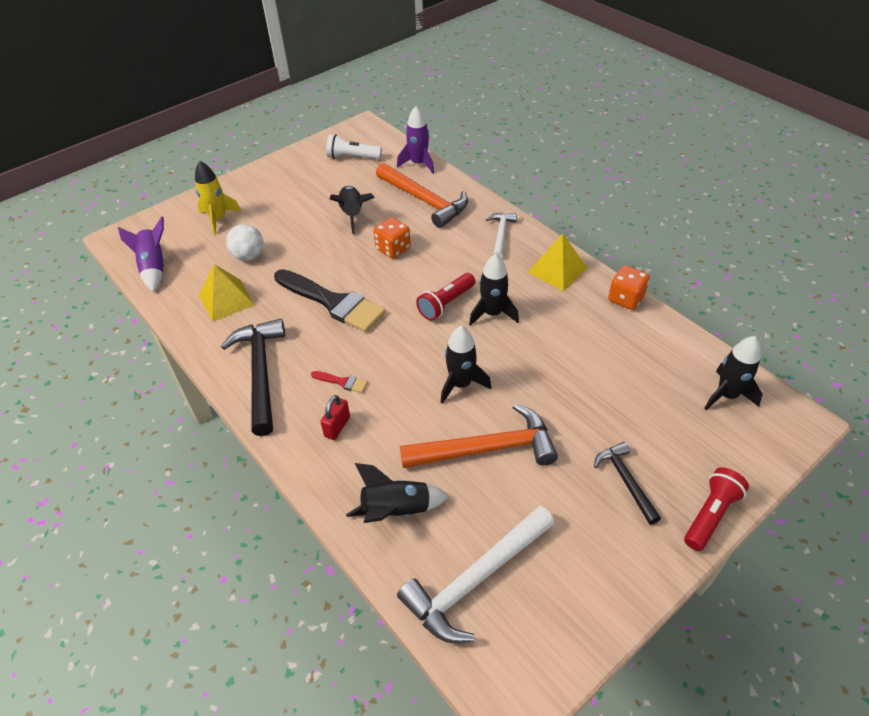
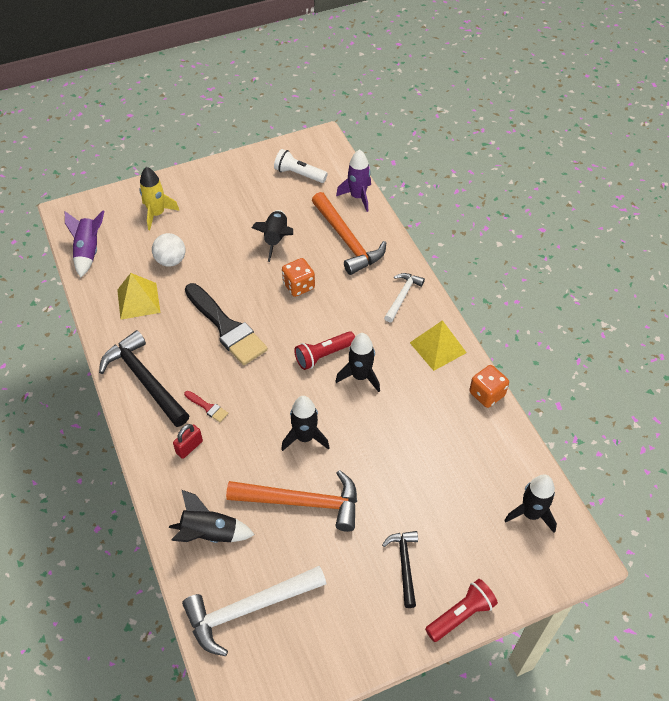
camera: 15 degrees right, 5 degrees up
(261, 372) = (145, 379): black hammer -> black hammer turned 45 degrees counterclockwise

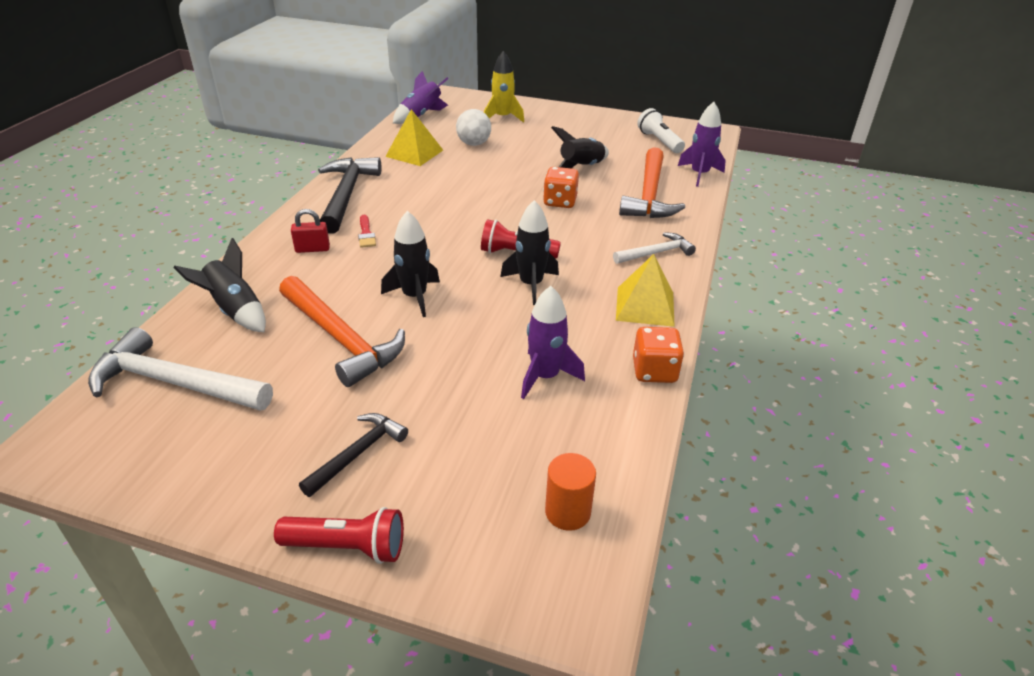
camera: 40 degrees right, 15 degrees down
(226, 327) = (458, 197): black brush -> none
(439, 440) = (545, 376): none -> purple rocket
(531, 514) = (567, 512): black rocket -> orange cylinder

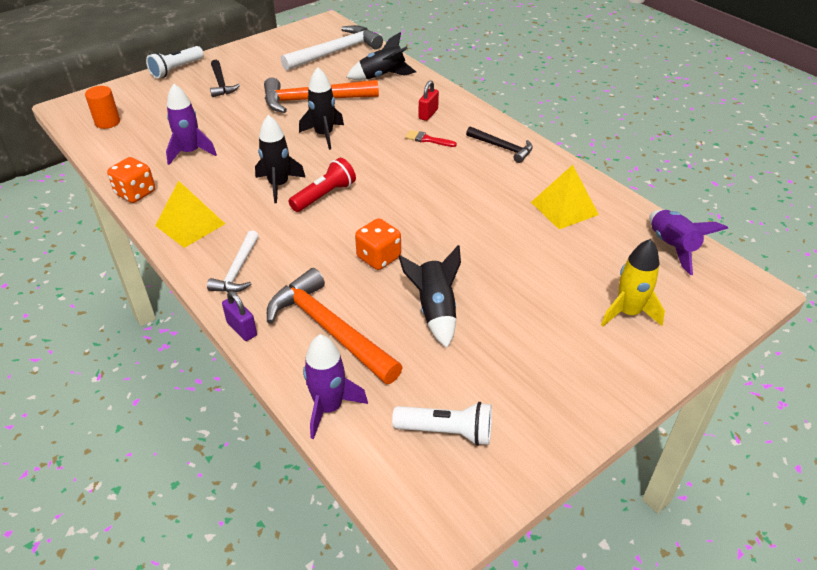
camera: 125 degrees right, 5 degrees up
(347, 195) = (502, 148): black hammer -> black hammer, size x0.57
(347, 547) = (176, 70): red flashlight -> white flashlight
(474, 144) = (560, 256): white ball -> none
(699, 225) = (241, 329): none -> purple padlock

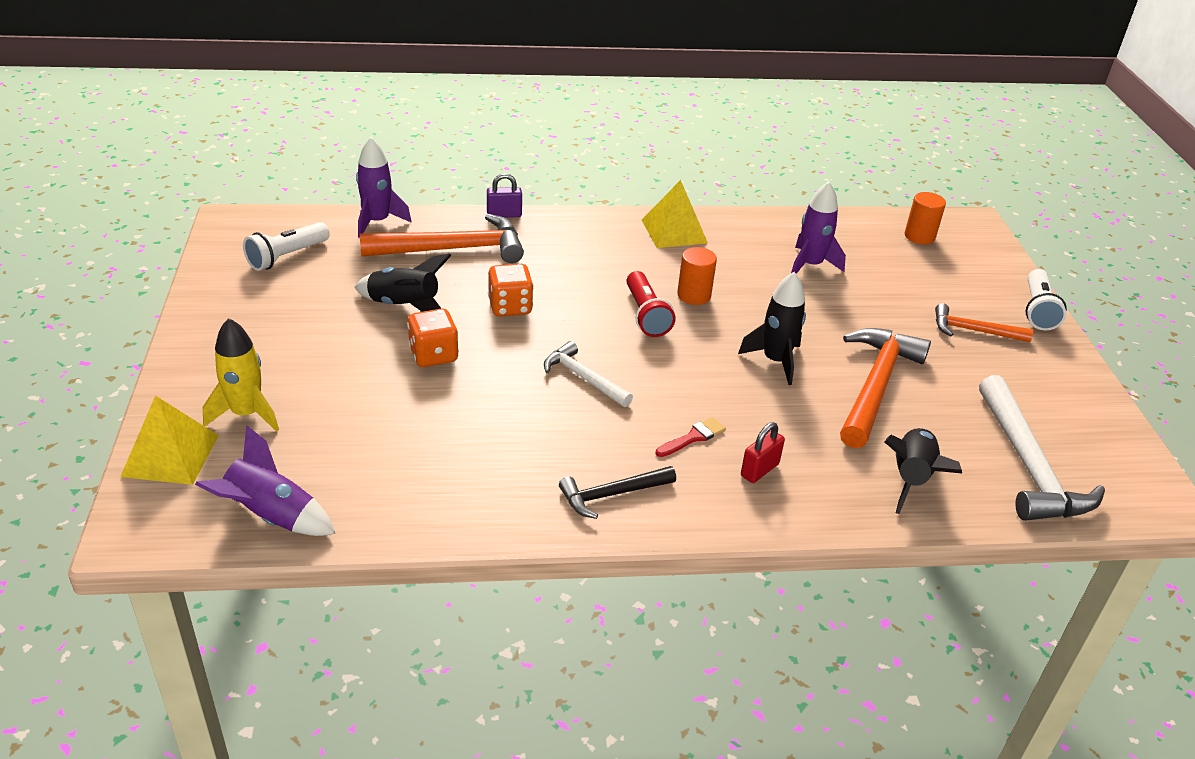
camera: 120 degrees right, 5 degrees down
(135, 193) = (756, 219): orange dice -> orange dice (433, 355)
(176, 70) = (1037, 310): white flashlight -> white flashlight turned 150 degrees counterclockwise
(221, 84) = (973, 330): black hammer -> orange hammer
(237, 270) = (579, 234): white hammer -> white hammer (583, 378)
(279, 185) = (694, 295): black rocket -> orange cylinder
(428, 114) = (759, 470): red padlock -> red padlock turned 75 degrees clockwise
(564, 208) = (437, 472): yellow pyramid -> yellow pyramid (170, 455)

